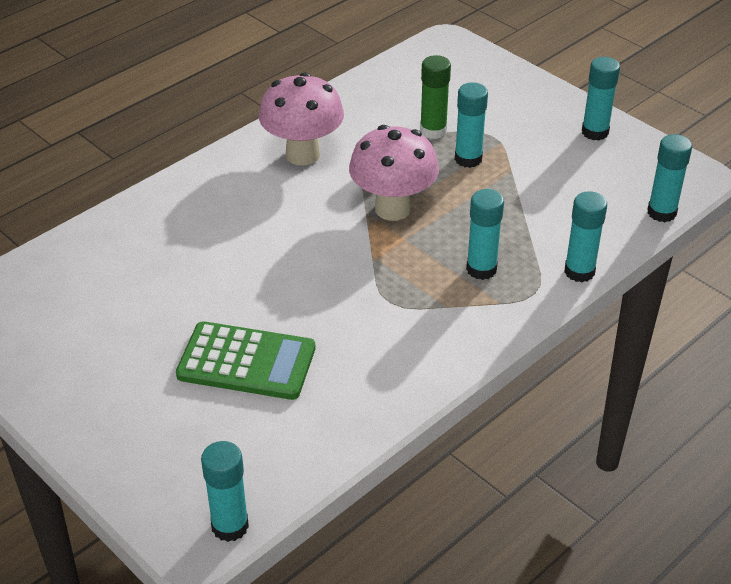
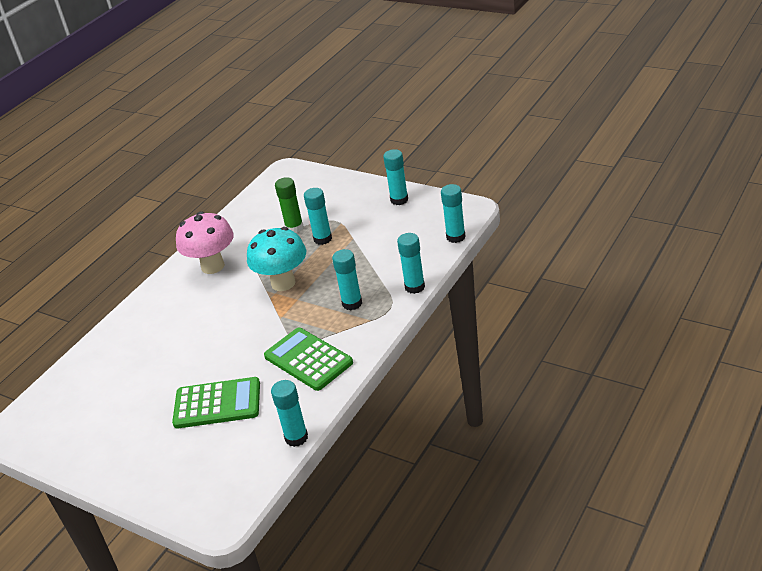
camera: 10 degrees left, 5 degrees down
(230, 526) = (239, 504): turquoise glue stick -> turquoise glue stick (296, 437)
(393, 209) = (283, 283): pink mushroom -> turquoise mushroom
(394, 335) = (308, 359): none -> green calculator

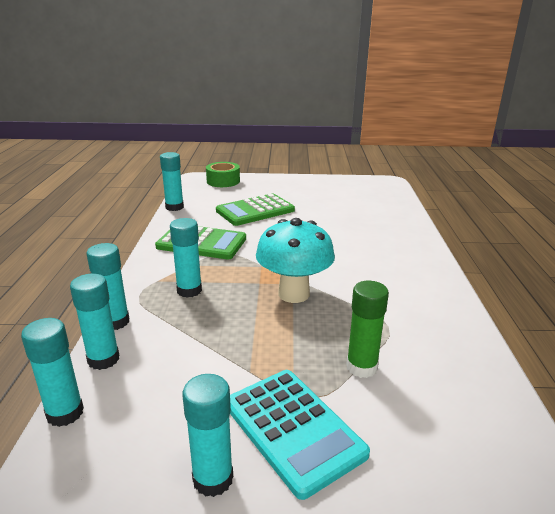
camera: 145 degrees right, 10 degrees down
(194, 495) = (223, 181): none -> green tape
(213, 266) = (404, 294): pink mushroom -> none
(322, 239) = (297, 359): turquoise glue stick -> turquoise glue stick (103, 359)
(353, 209) = (293, 429): none -> turquoise calculator

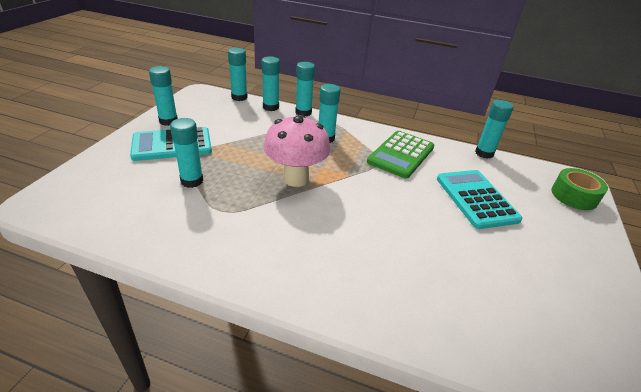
camera: 105 degrees right, 10 degrees up
(255, 211) = (476, 199): green calculator -> turquoise calculator
(294, 294) = (295, 178): turquoise mushroom -> pink mushroom
(361, 367) = (192, 181): green glue stick -> turquoise glue stick

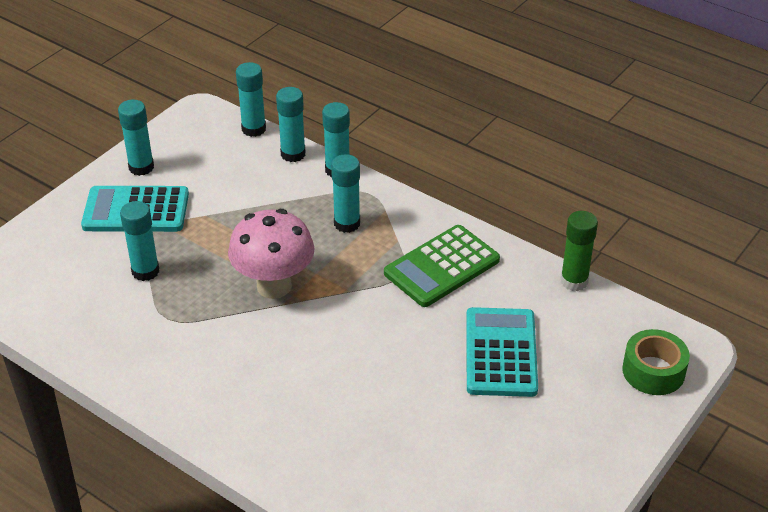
camera: 20 degrees right, 5 degrees up
(484, 153) = (574, 281): turquoise glue stick -> green glue stick

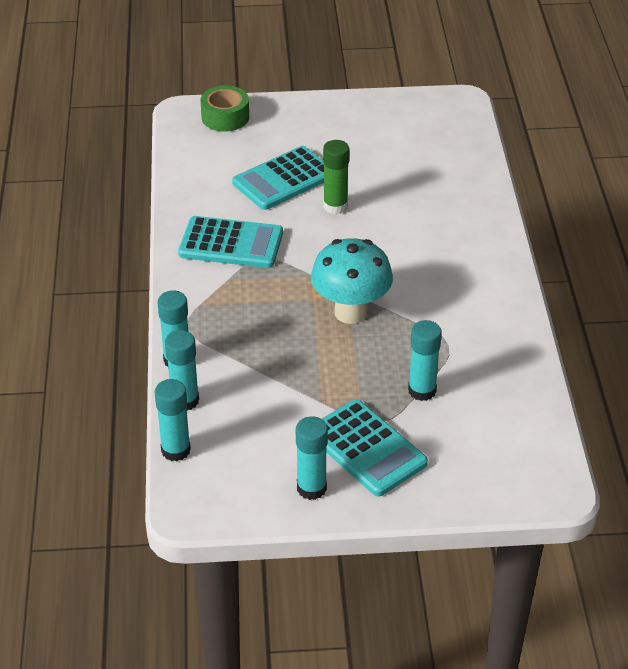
camera: 130 degrees left, 0 degrees up
(274, 286) = (351, 312): pink mushroom -> turquoise mushroom
(347, 224) = (239, 316): turquoise glue stick -> none
(441, 267) = (231, 244): green calculator -> turquoise calculator
(574, 281) = (175, 180): green glue stick -> green glue stick (335, 206)

